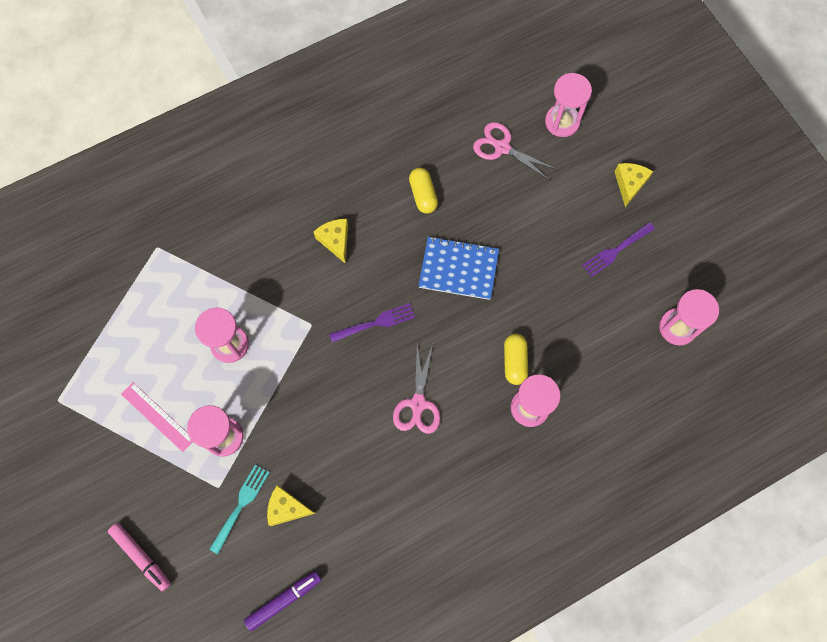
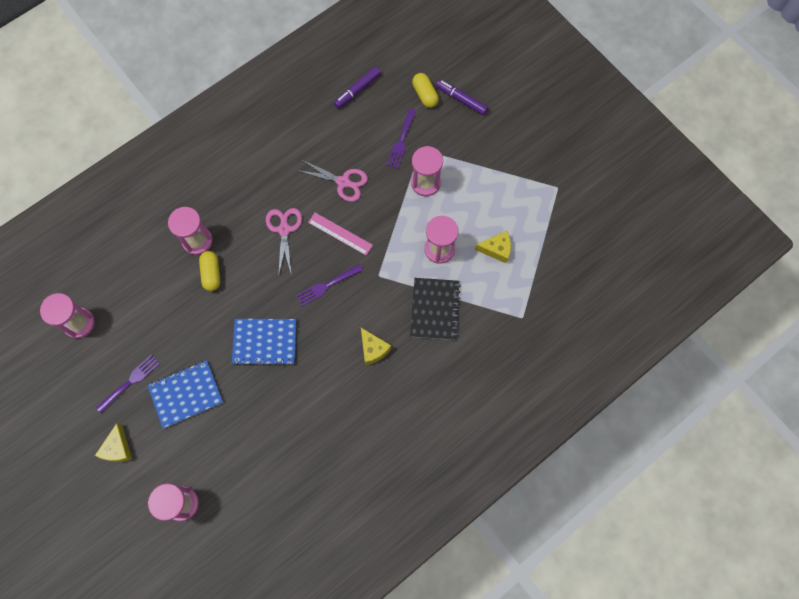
camera: 170 degrees right, 0 degrees up
(141, 556) = (461, 100): pink marker -> purple marker
(157, 416) = (479, 189): pink ruler -> pink ruler (340, 233)
(241, 505) = (401, 141): turquoise fork -> purple fork
(254, 273) = (435, 309): none -> black notebook
(287, 508) = (368, 144): yellow cheese -> yellow cheese (496, 249)
(423, 195) = (304, 405): yellow capsule -> yellow capsule (425, 95)
(502, 147) = (237, 465): pink scissors -> pink scissors (343, 182)
(553, 227) = (186, 394): none -> blue notebook

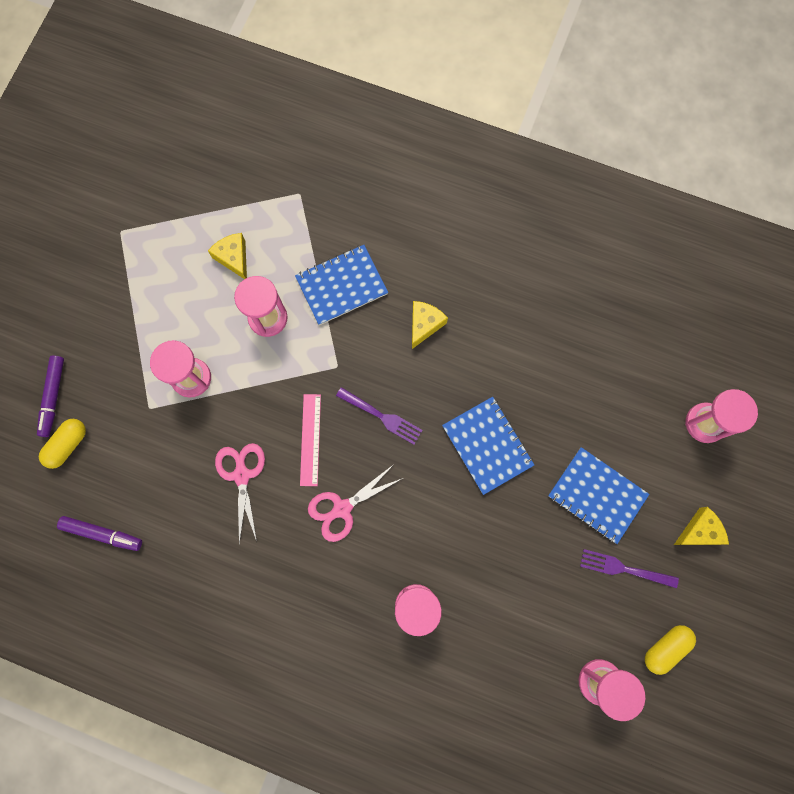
camera: 120 degrees left, 5 degrees up
(211, 274) = (446, 560): yellow capsule -> yellow capsule (665, 648)
(401, 141) = (149, 437): purple fork -> none
(435, 309) = (341, 285): black notebook -> blue notebook

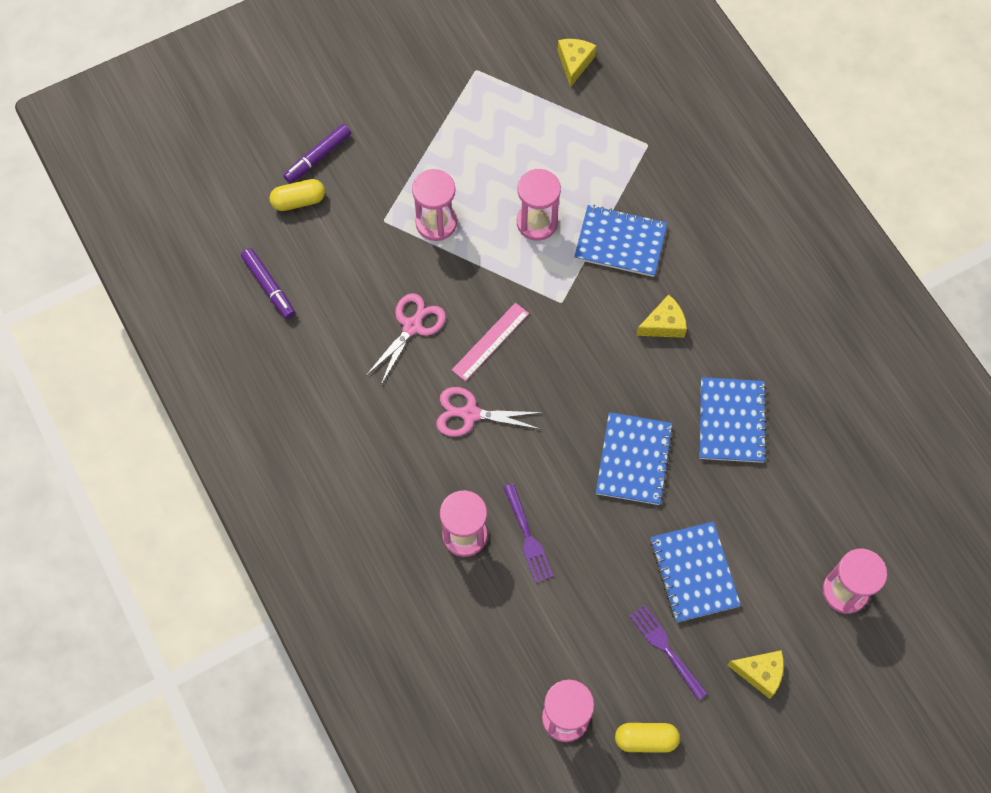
camera: 40 degrees right, 10 degrees down
(233, 258) = (549, 156): yellow cheese -> yellow cheese (574, 63)
(382, 417) = (564, 369): purple fork -> purple fork (528, 537)
(530, 360) = (731, 421): none -> blue notebook

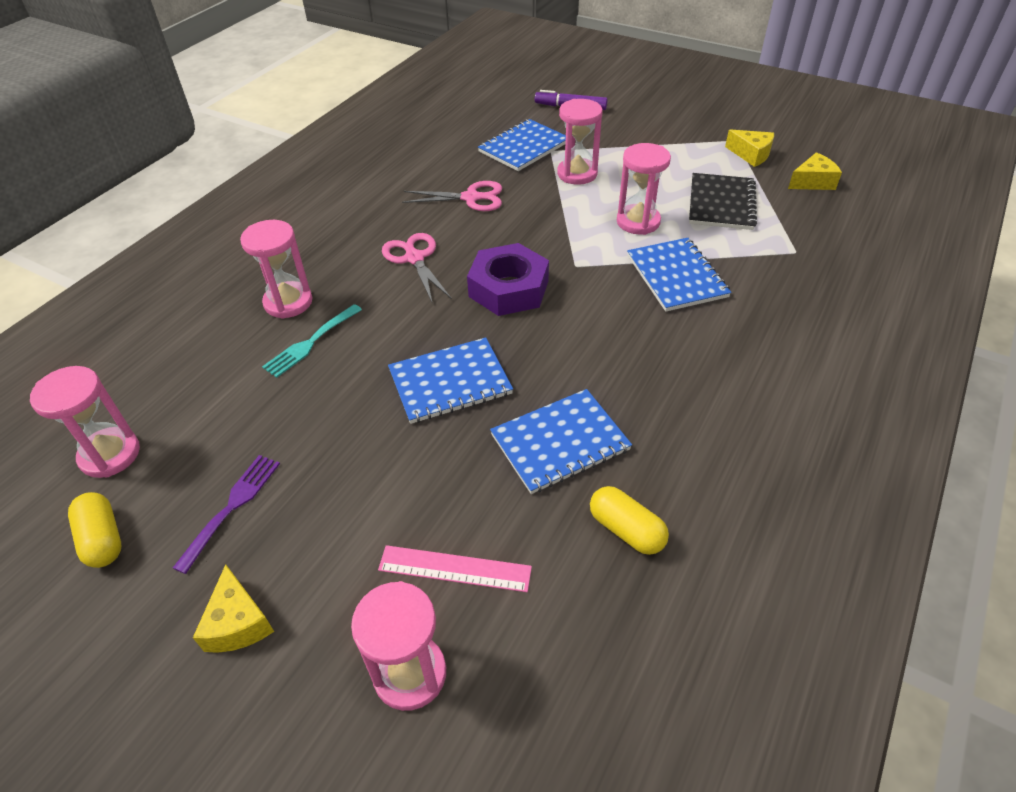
camera: 60 degrees right, 20 degrees down
(269, 286) = (443, 126): purple marker -> none
(298, 201) = (526, 112): yellow capsule -> yellow capsule (626, 530)
(490, 341) = (496, 242): pink ruler -> pink ruler (455, 568)
(528, 537) = (311, 342): purple fork -> turquoise fork
(555, 147) = (721, 203): none -> black notebook
(556, 365) = (508, 288): none -> purple nut
(664, 324) = (622, 341): yellow cheese -> yellow cheese (751, 155)
(694, 572) = (345, 491): blue notebook -> blue notebook (523, 147)

